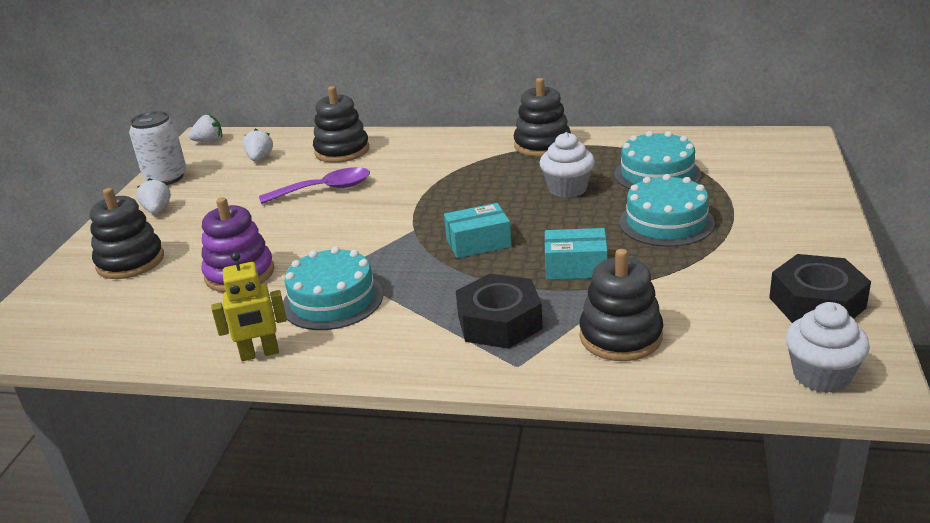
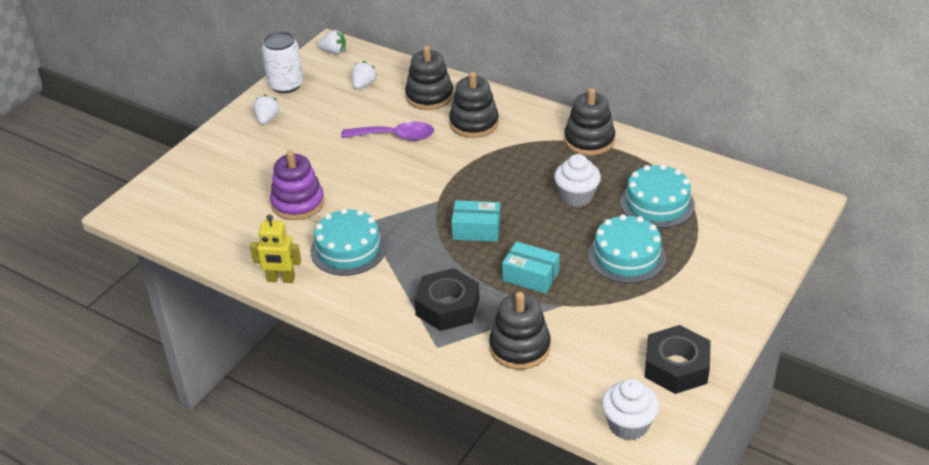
camera: 20 degrees right, 10 degrees up
(130, 261) = (230, 166): black stacking toy -> black stacking toy (474, 123)

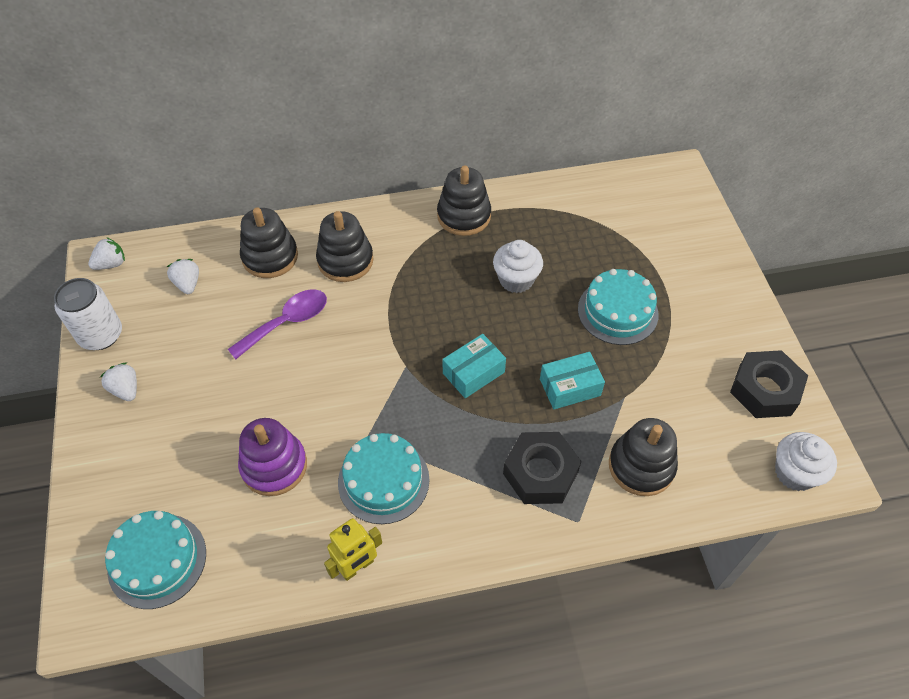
camera: 45 degrees left, 15 degrees up
(657, 203) = (583, 244): turquoise cake -> turquoise cake (157, 560)

